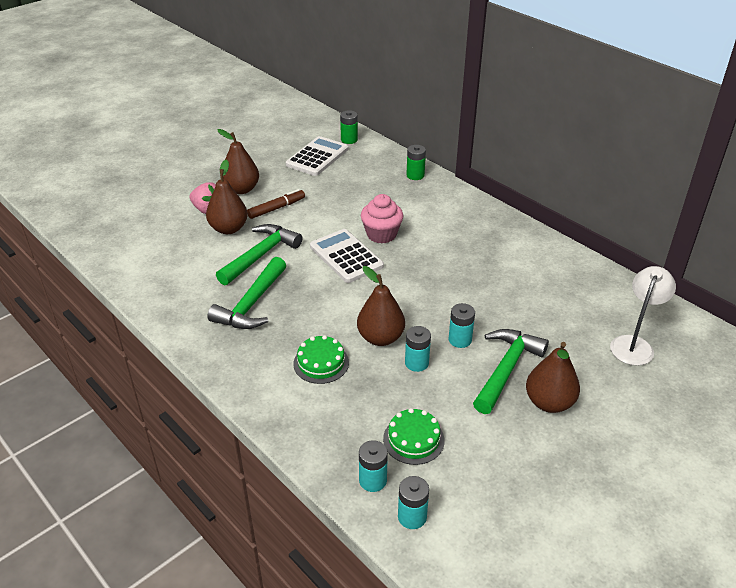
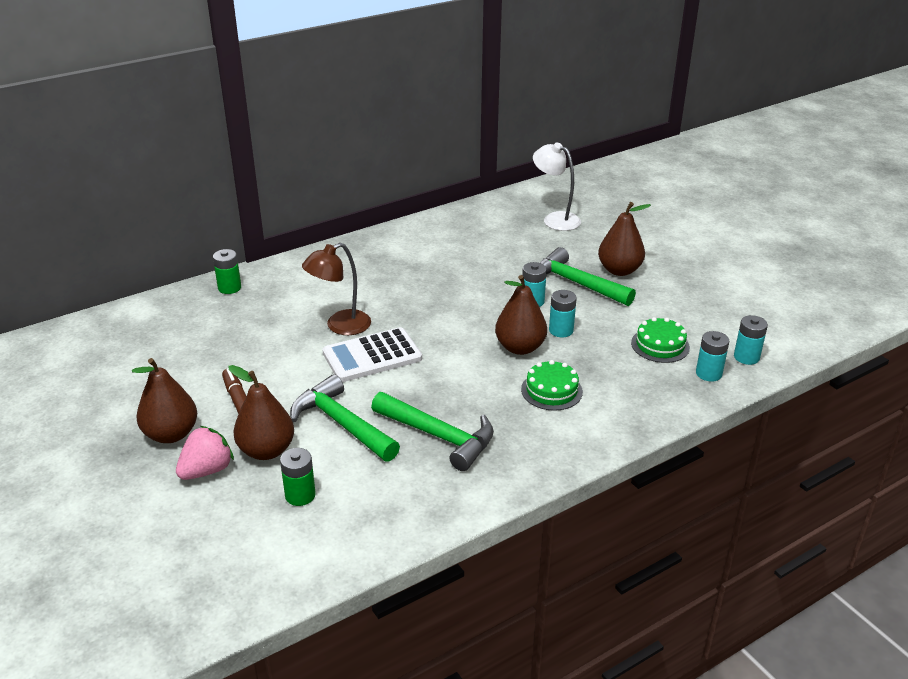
camera: 80 degrees left, 5 degrees down
(317, 157) = (131, 358): white calculator -> none
(349, 140) = (105, 327): green battery -> green battery (300, 495)
(381, 234) = (340, 326): pink cupcake -> brown lamp

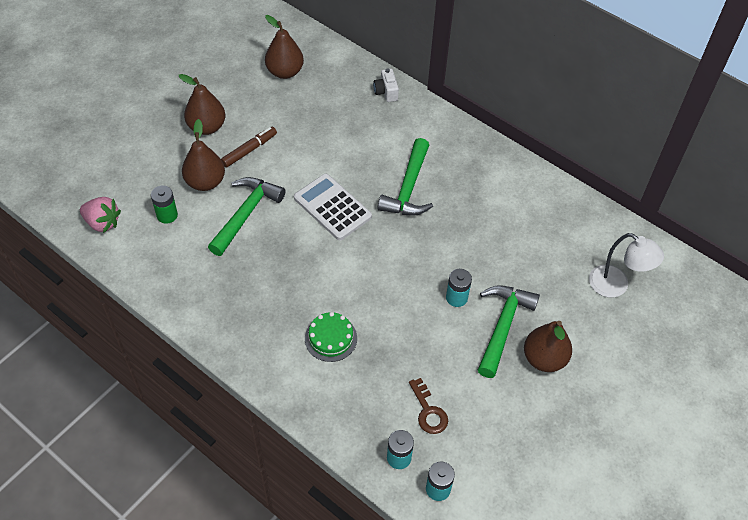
camera: 70 degrees right, 20 degrees up
(207, 470) = (177, 159): pink strawberry -> pink strawberry (102, 223)
(229, 288) = (386, 92): green battery -> white camera
(340, 326) = (363, 175): brown lamp -> none
(439, 436) = (250, 276): green hammer -> green hammer (408, 188)
(520, 347) = (382, 303): brown pear -> brown pear (285, 72)
(555, 219) = (616, 286): white lamp -> white lamp turned 105 degrees clockwise
(561, 330) = (420, 328): turquoise battery -> none
(660, 345) = (428, 411): green cake -> brown key

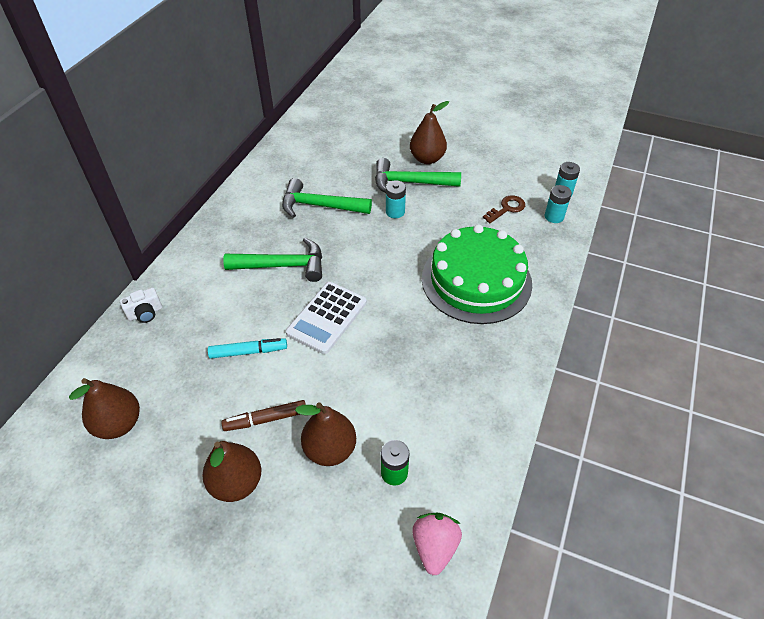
camera: 105 degrees left, 5 degrees down
(246, 214) = (362, 391): green hammer -> green hammer (319, 206)
(249, 150) = (266, 419): brown marker -> brown marker turned 45 degrees counterclockwise
(318, 149) = (248, 352): none -> turquoise marker
(331, 338) = (476, 280): green cake -> green cake, size x2.23
(616, 286) = (344, 133): white lamp -> none

